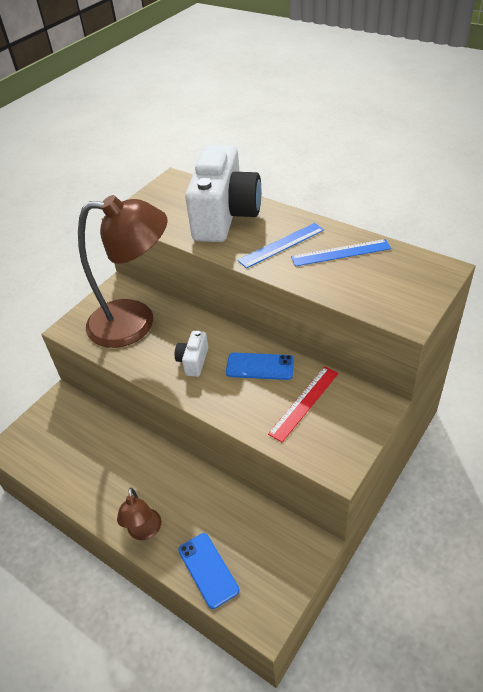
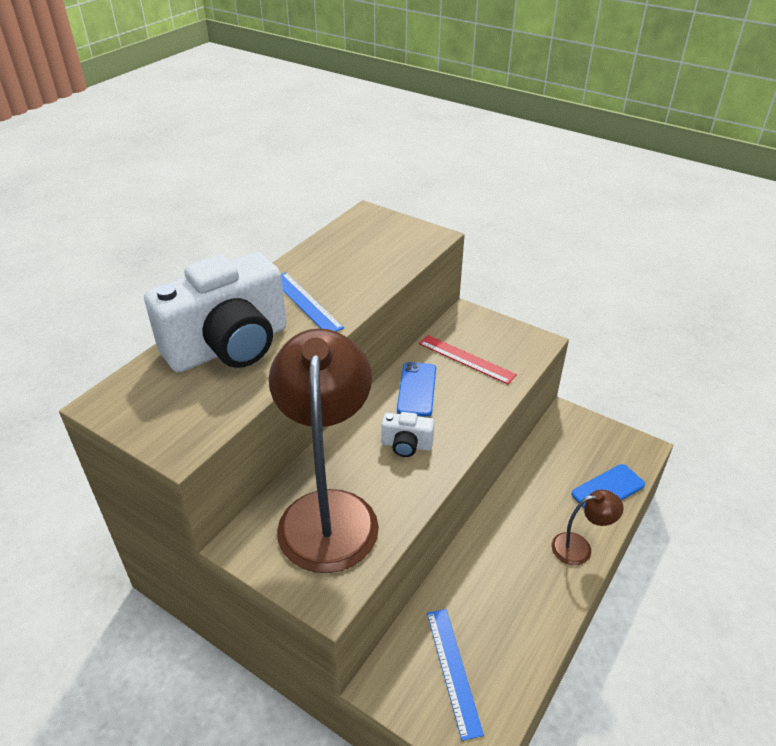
camera: 95 degrees left, 5 degrees down
(225, 216) = (229, 346): white camera -> white camera turned 135 degrees clockwise
(340, 252) = (329, 265): blue ruler -> blue ruler (453, 670)

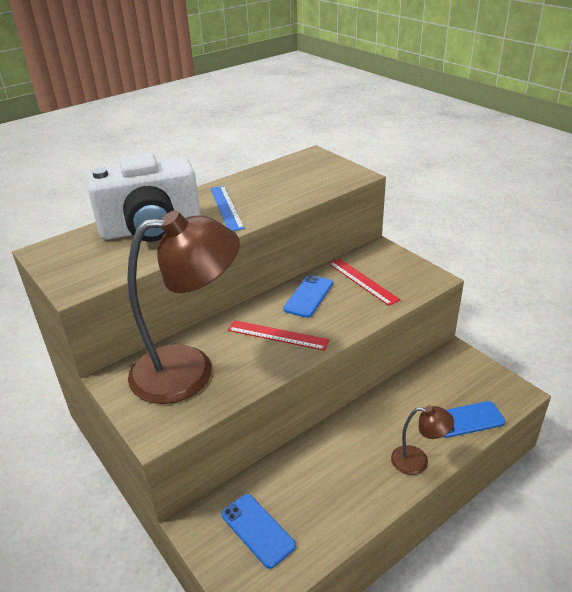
camera: 20 degrees right, 5 degrees down
(328, 511) = (190, 370): brown lamp -> brown lamp turned 60 degrees clockwise
(406, 445) = (277, 335): white camera -> red ruler
(453, 670) = (258, 530): blue ruler -> blue phone

